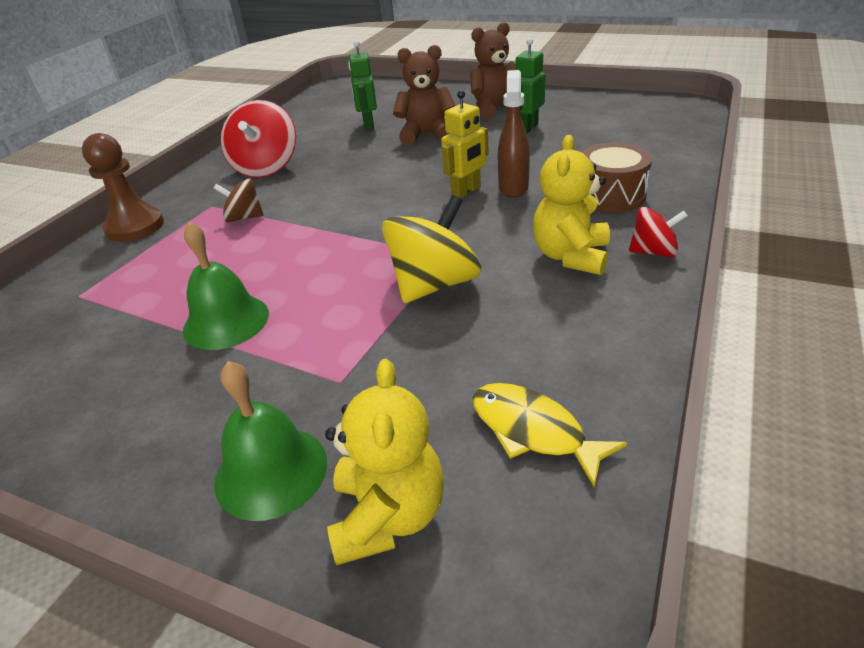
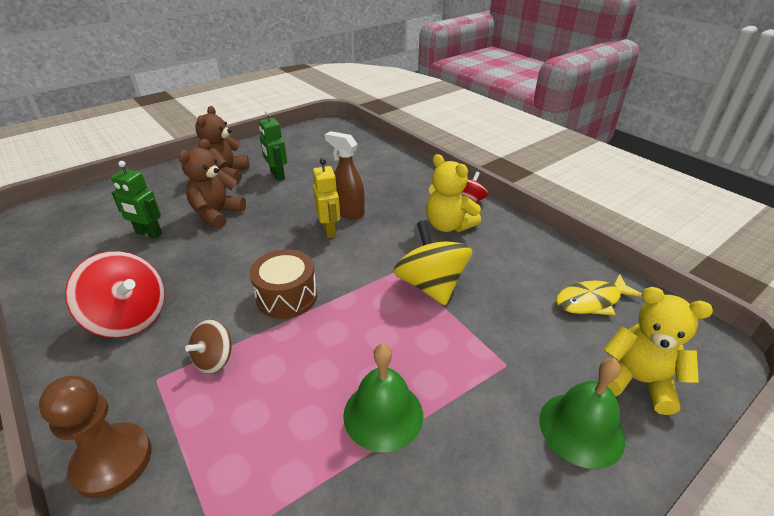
camera: 65 degrees left, 0 degrees up
(610, 195) = (399, 187): brown drum -> brown drum (287, 296)

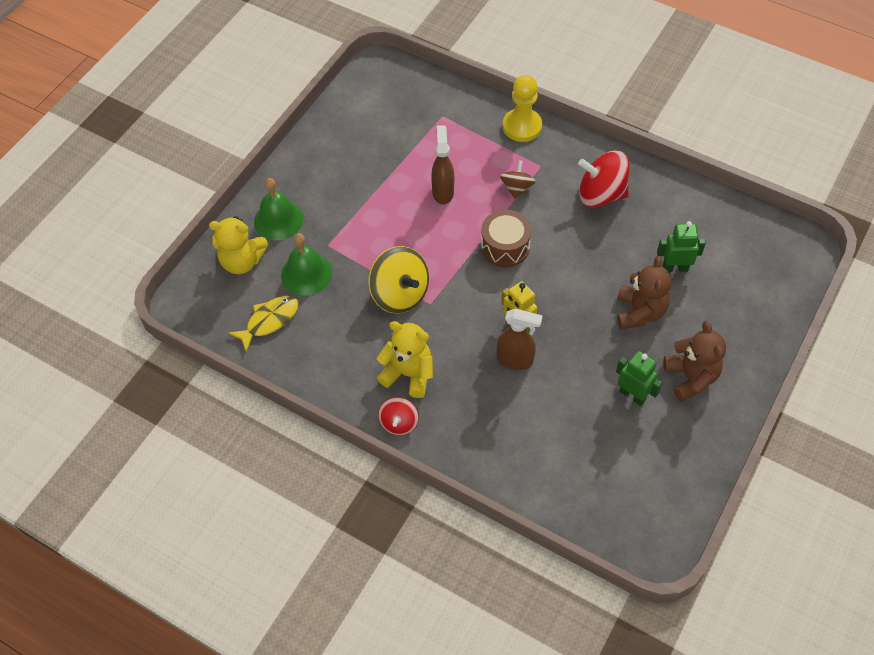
camera: 160 degrees right, 20 degrees up
(112, 461) = (522, 126): brown pawn -> yellow pawn
(313, 388) = (443, 191): none -> brown spray bottle
(383, 414) = (394, 191): green bell -> green bell (306, 274)

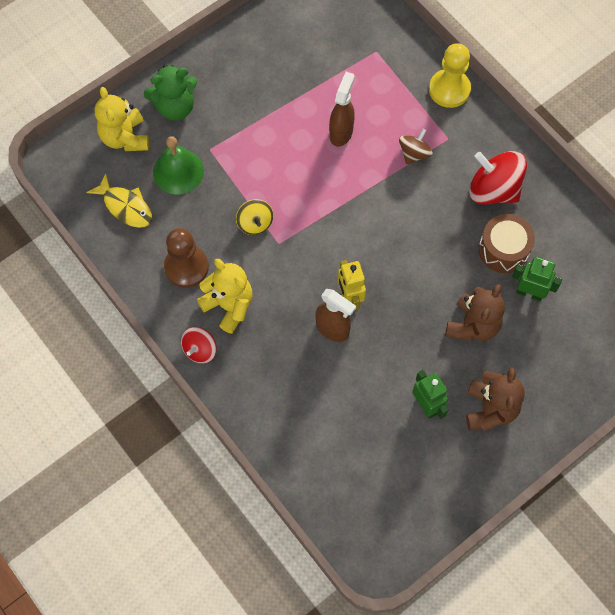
camera: 20 degrees right, 10 degrees up
(242, 261) = (125, 137): yellow teddy bear -> yellow teddy bear turned 45 degrees clockwise
(269, 321) = (125, 206): yellow fish -> yellow fish turned 60 degrees clockwise
(278, 220) = (175, 107): green bell -> green teddy bear
(352, 354) = (186, 267): none -> brown pawn
(400, 294) = (255, 223): yellow spinning top -> yellow spinning top, size x0.57
(505, 247) = (375, 211): brown drum -> brown drum (503, 249)

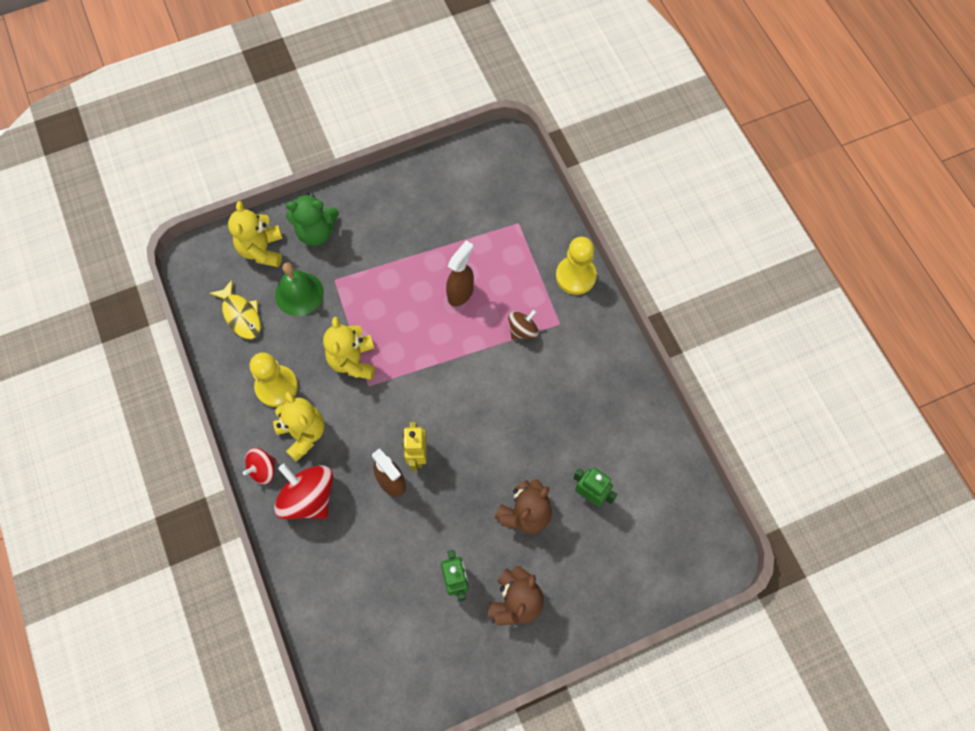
camera: 15 degrees right, 0 degrees up
(186, 267) = (276, 387): brown pawn -> yellow pawn
(255, 223) = (353, 360): yellow spinning top -> yellow teddy bear
(493, 190) = (587, 384): red spinning top -> red spinning top (308, 498)
(503, 249) = (578, 446): brown drum -> none

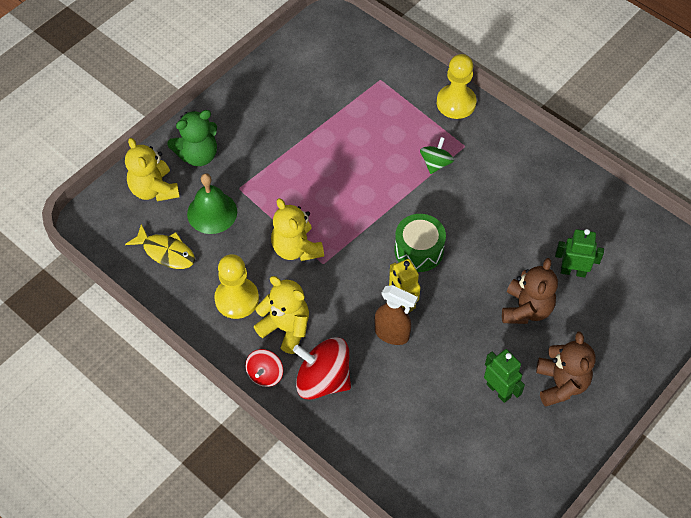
camera: 25 degrees left, 10 degrees down
(460, 293) = (362, 155): brown spray bottle -> none
(460, 411) = (419, 250): none -> green drum
(522, 330) = (435, 163): brown spinning top -> green spinning top

